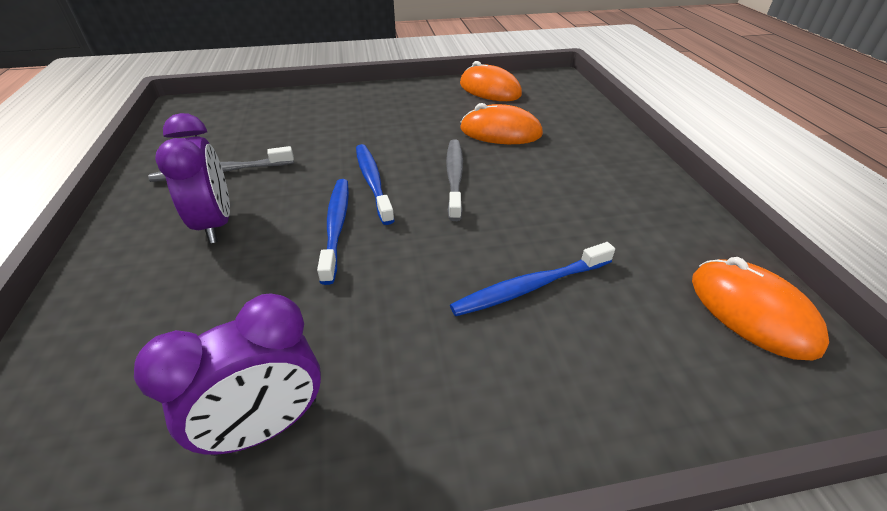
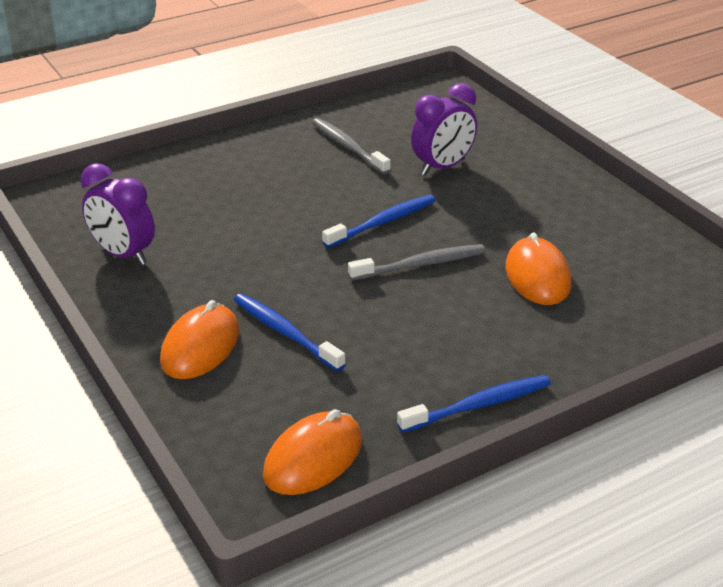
camera: 70 degrees right, 5 degrees down
(216, 224) = (281, 171): purple clock -> purple clock (442, 167)
(336, 226) = (309, 223): blue toothbrush -> blue toothbrush (478, 405)
(489, 89) = (646, 249): orange mouse -> orange mouse (200, 346)

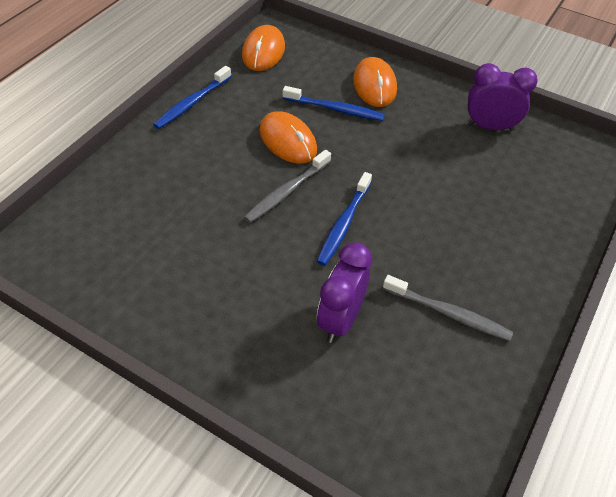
camera: 150 degrees right, 15 degrees up
(537, 276) = (194, 213): orange mouse -> orange mouse (288, 141)

